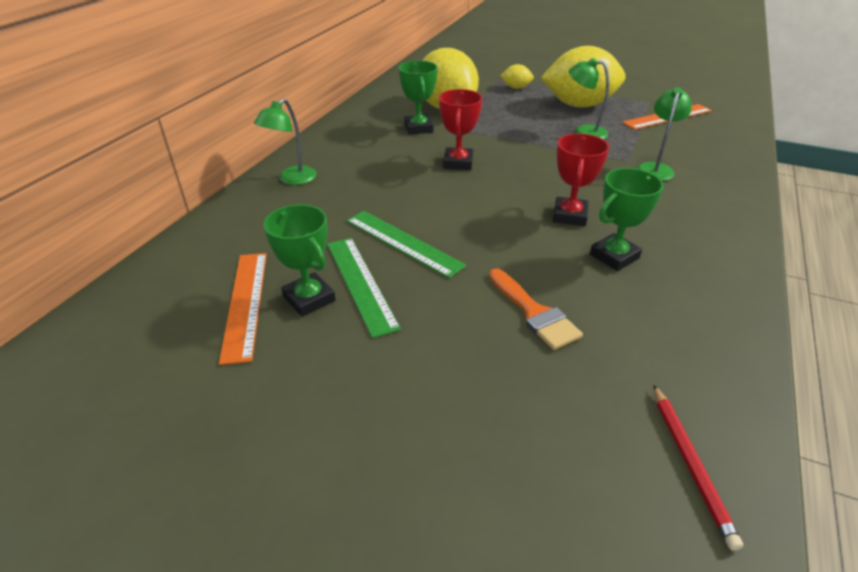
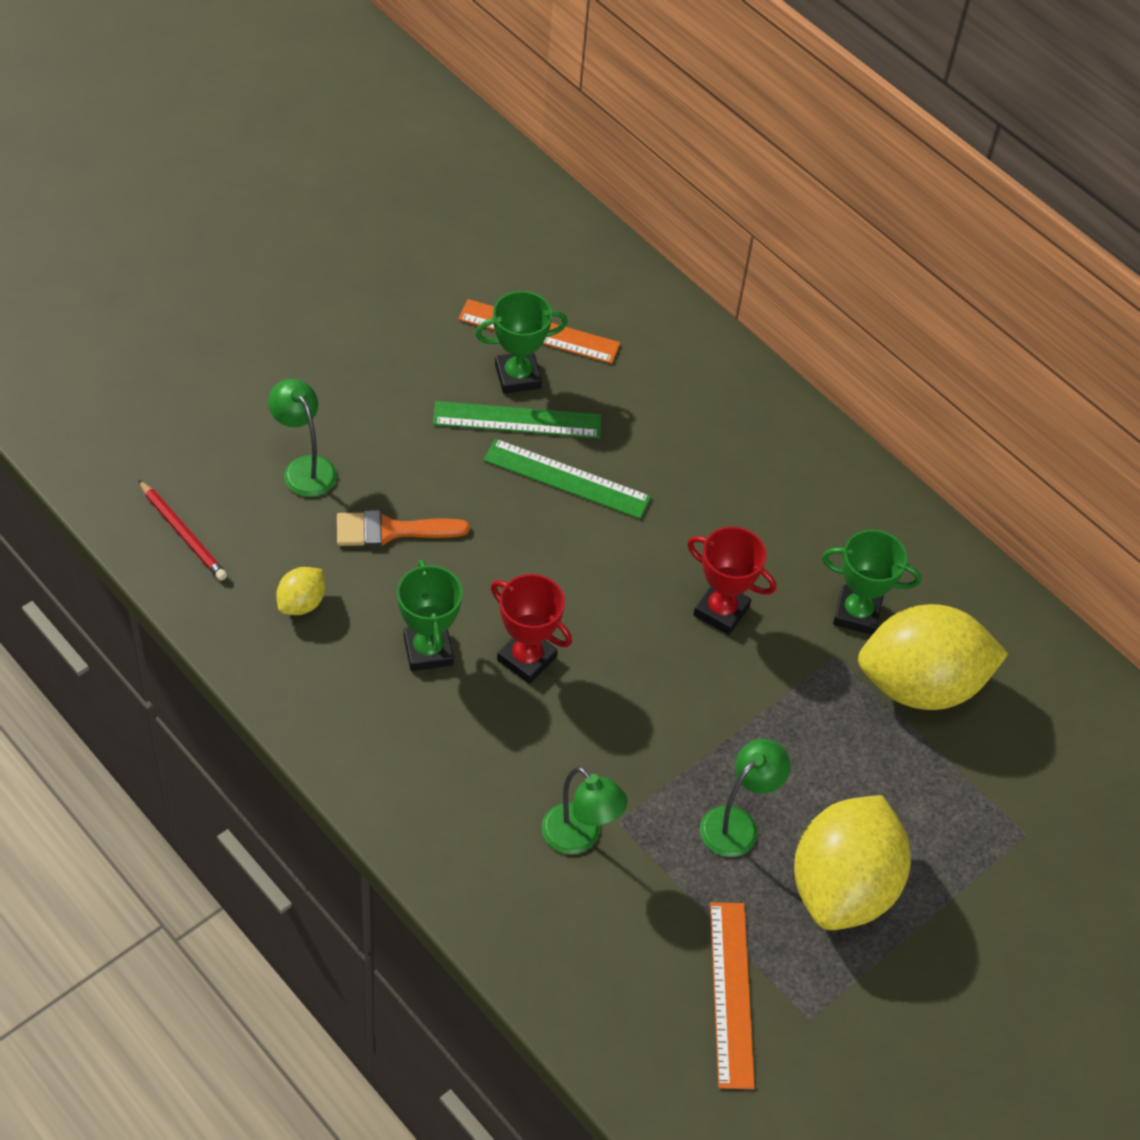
camera: 110 degrees right, 15 degrees up
(292, 179) = (766, 425): green lamp -> green lamp (304, 468)
(403, 242) = (566, 479): green ruler -> green ruler turned 45 degrees clockwise
(516, 88) = (966, 834): yellow lemon -> yellow lemon (301, 603)
(690, 463) = (182, 533): red pencil -> red pencil turned 150 degrees counterclockwise

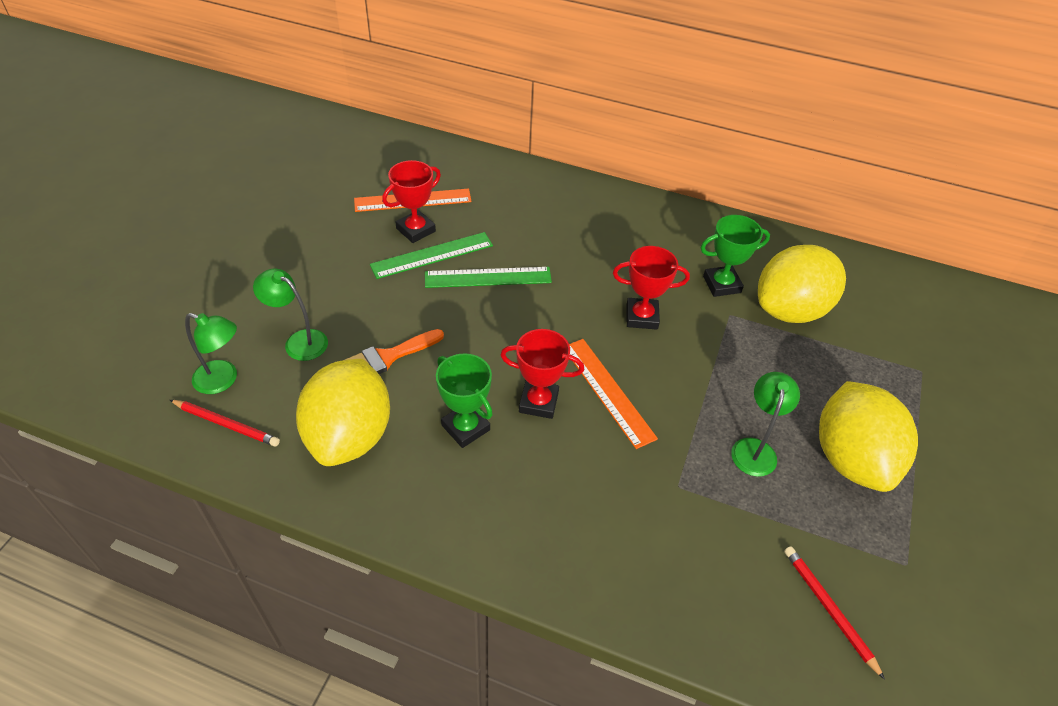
camera: 25 degrees left, 5 degrees down
(301, 603) = (350, 435): yellow lemon -> yellow lemon, size x2.33
(518, 376) = (416, 230): green trophy -> red trophy
(579, 838) = (661, 512): green lamp -> green lamp (223, 380)
(685, 1015) = (829, 609): none -> red pencil
(731, 993) = (845, 574): orange ruler -> orange ruler (608, 391)

